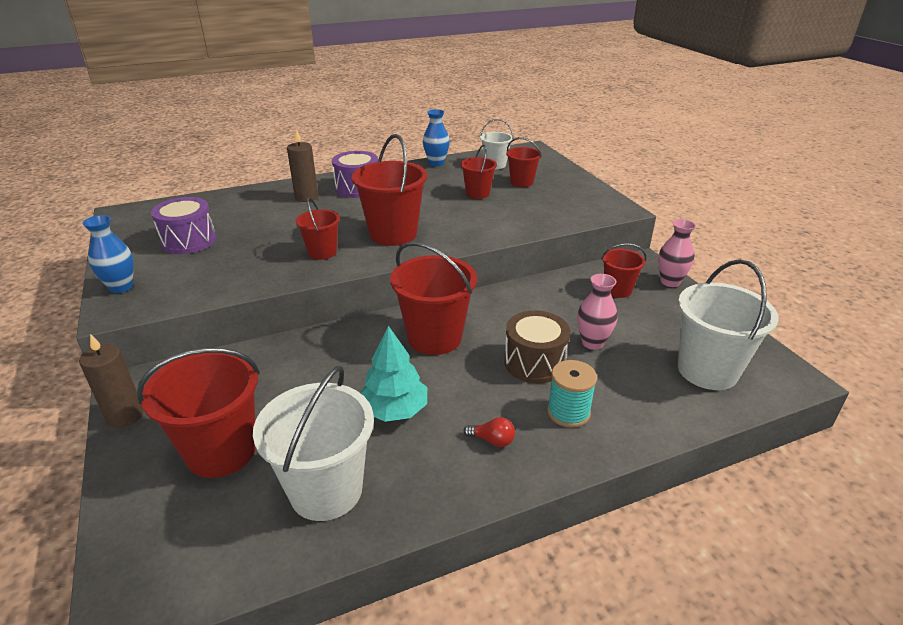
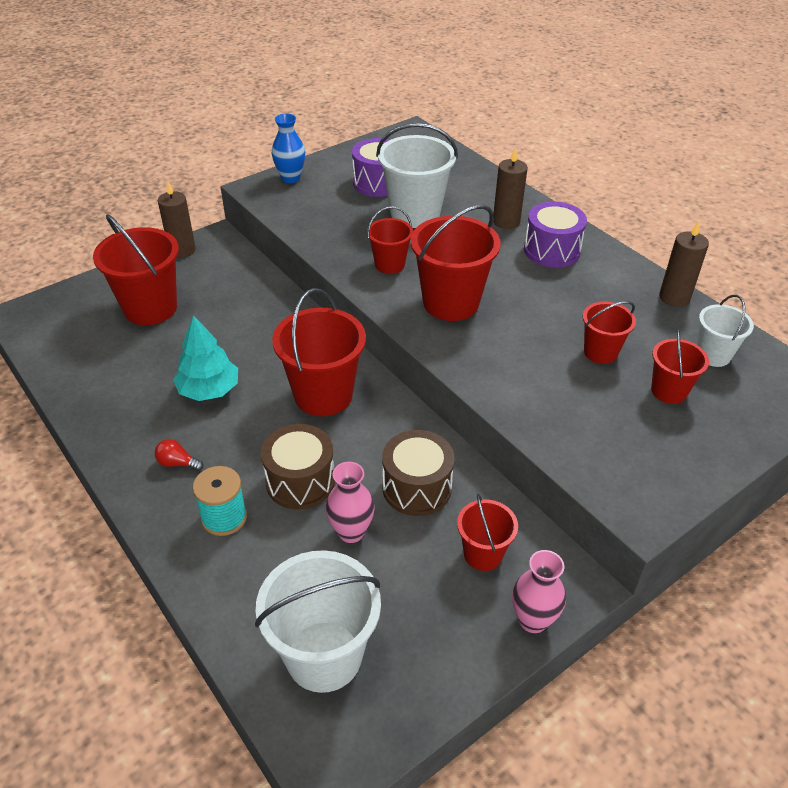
camera: 75 degrees right, 10 degrees up
(326, 490) = (114, 373): white bucket -> white bucket (415, 214)
(436, 163) = (674, 297): blue vase -> brown candle
(492, 440) = (177, 463): red light bulb -> red light bulb turned 105 degrees clockwise
(553, 306) = (416, 487): none -> brown drum

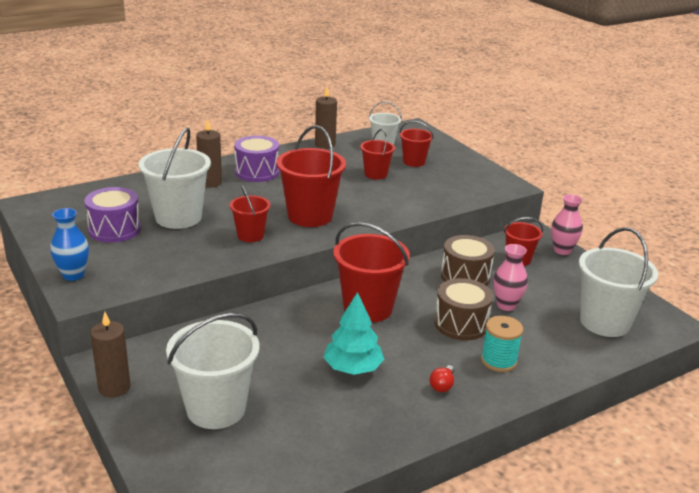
camera: 85 degrees left, 15 degrees down
(150, 308) = (216, 409): red bucket -> white bucket

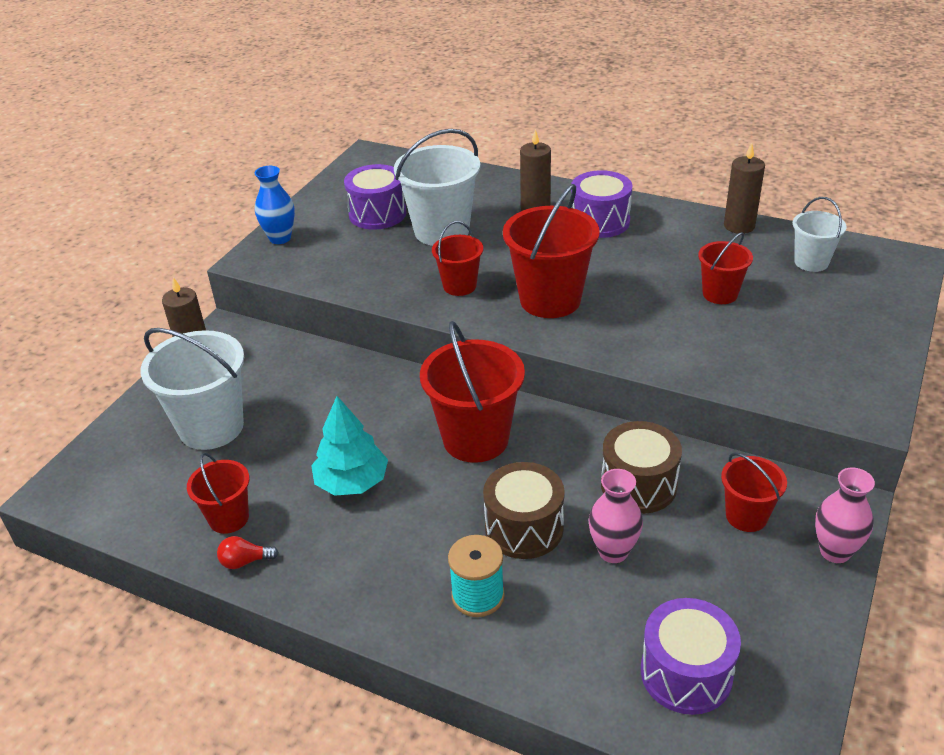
camera: 60 degrees right, 10 degrees up
(414, 162) = (803, 305): red bucket -> red bucket (229, 518)
(442, 385) = (382, 566): red light bulb -> red light bulb (245, 561)
(604, 322) = (686, 673): white bucket -> purple drum

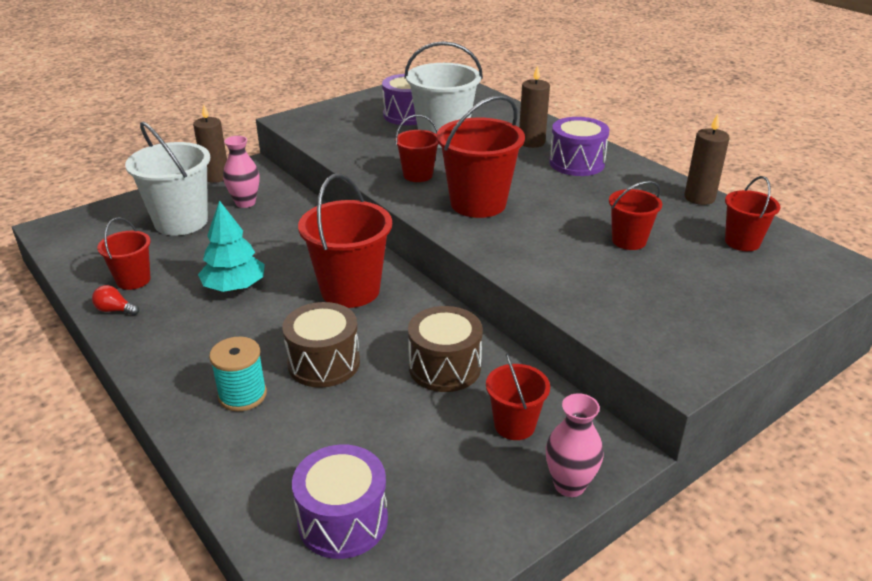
camera: 25 degrees right, 5 degrees down
(280, 238) = (323, 112): blue vase -> none
(613, 551) = (375, 406): pink vase -> pink vase (245, 203)
(811, 262) = (742, 242): white bucket -> red bucket

